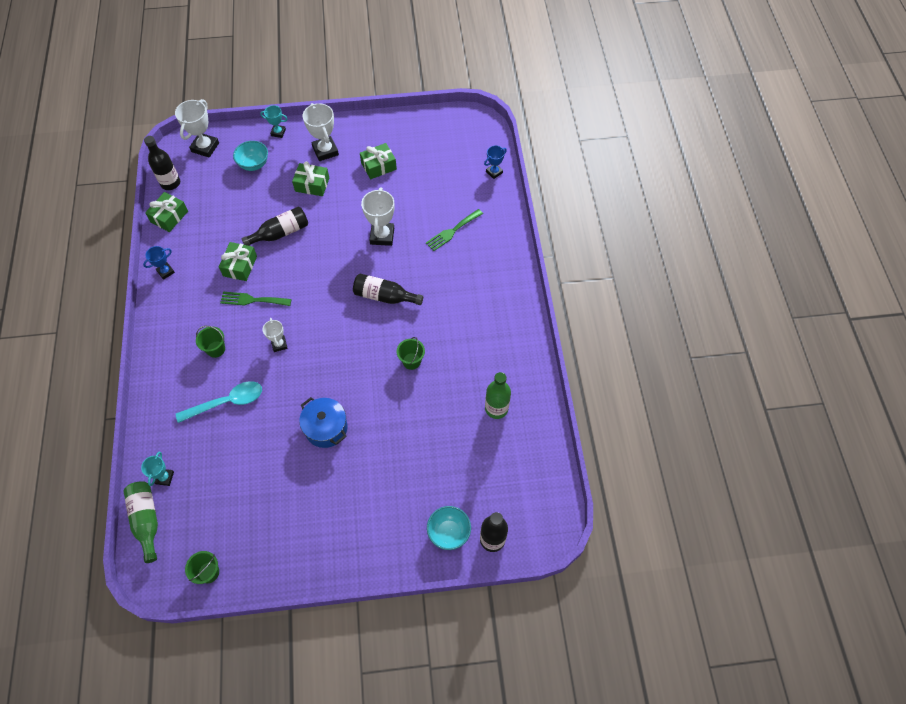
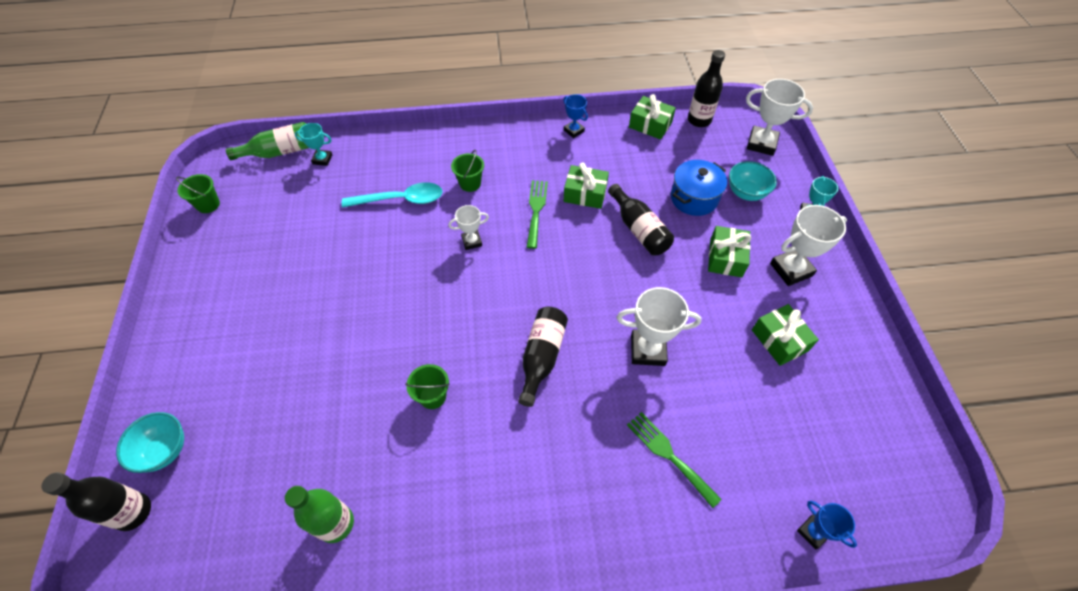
camera: 90 degrees right, 5 degrees down
(227, 402) = (400, 200): turquoise spoon -> turquoise spoon turned 75 degrees counterclockwise
(326, 428) = (349, 298): blue pot -> blue pot (694, 198)

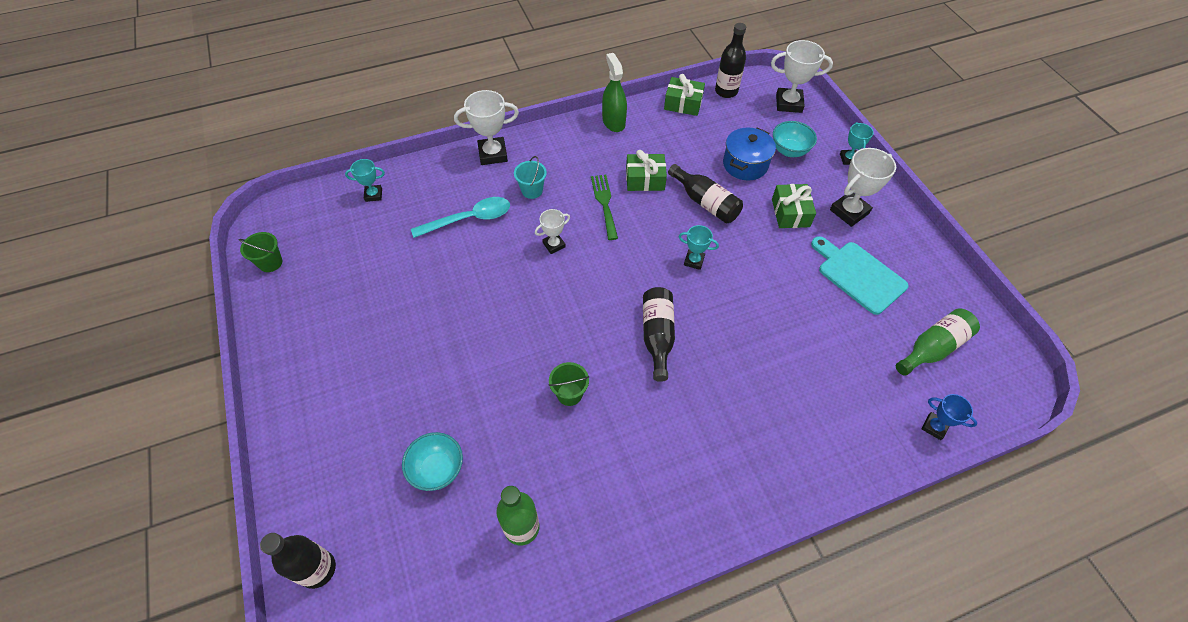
camera: 15 degrees left, 0 degrees up
(165, 450) = (325, 505): turquoise bowl -> turquoise bowl (437, 469)
(280, 152) = (326, 195): green bottle -> green bottle (932, 348)
(470, 183) = (532, 190): green bucket -> turquoise bucket
(574, 131) = (613, 122): blue trophy -> green spray bottle
(606, 287) = (694, 261): none -> turquoise trophy
(648, 350) = (749, 308): white trophy -> white trophy (493, 154)
(669, 455) = (797, 394): green fork -> none
(779, 340) = (858, 275): green gift -> turquoise cutting board

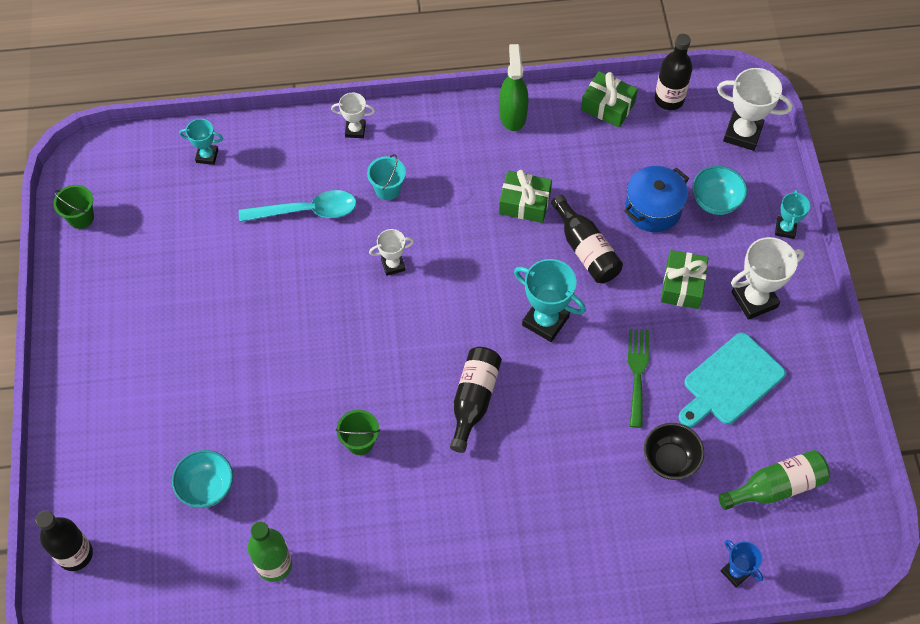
camera: 15 degrees right, 5 degrees up
(493, 154) = (355, 130): white trophy -> white trophy, size x0.58
(604, 203) = (466, 225): green fork -> green fork (637, 372)
(694, 261) = (545, 321): turquoise trophy -> turquoise trophy, size x1.72
(839, 347) = (670, 460): none -> black bowl
(858, 275) = (730, 382): turquoise cutting board -> turquoise cutting board turned 105 degrees counterclockwise

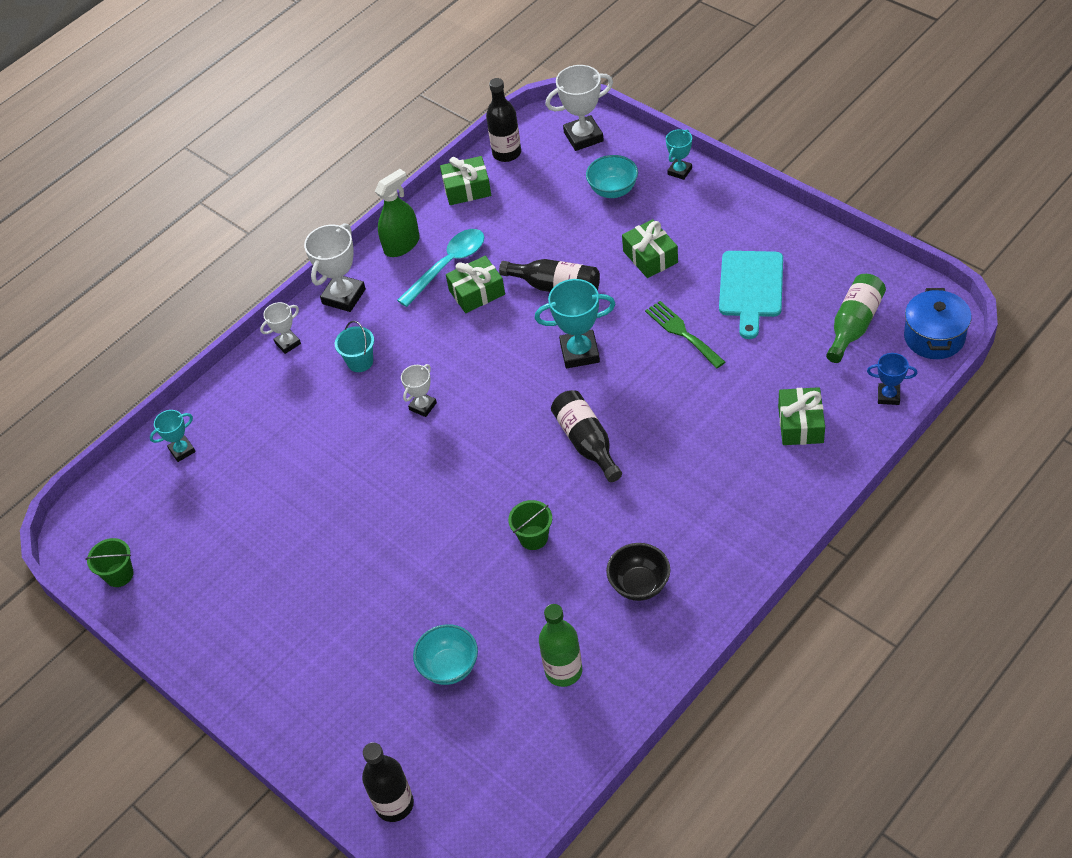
camera: 35 degrees left, 10 degrees down
(306, 211) = (311, 424): turquoise spoon -> turquoise spoon (448, 265)
(512, 115) = (401, 245): green spray bottle -> green spray bottle turned 90 degrees clockwise
(642, 532) = (800, 424): none -> green gift
(653, 209) = (574, 227): blue pot -> blue pot (934, 337)
(670, 460) = (767, 367): black bowl -> black bowl (639, 585)
(754, 300) = (709, 228): white trophy -> white trophy (344, 296)
(785, 229) = (679, 171): turquoise trophy -> turquoise trophy turned 60 degrees clockwise

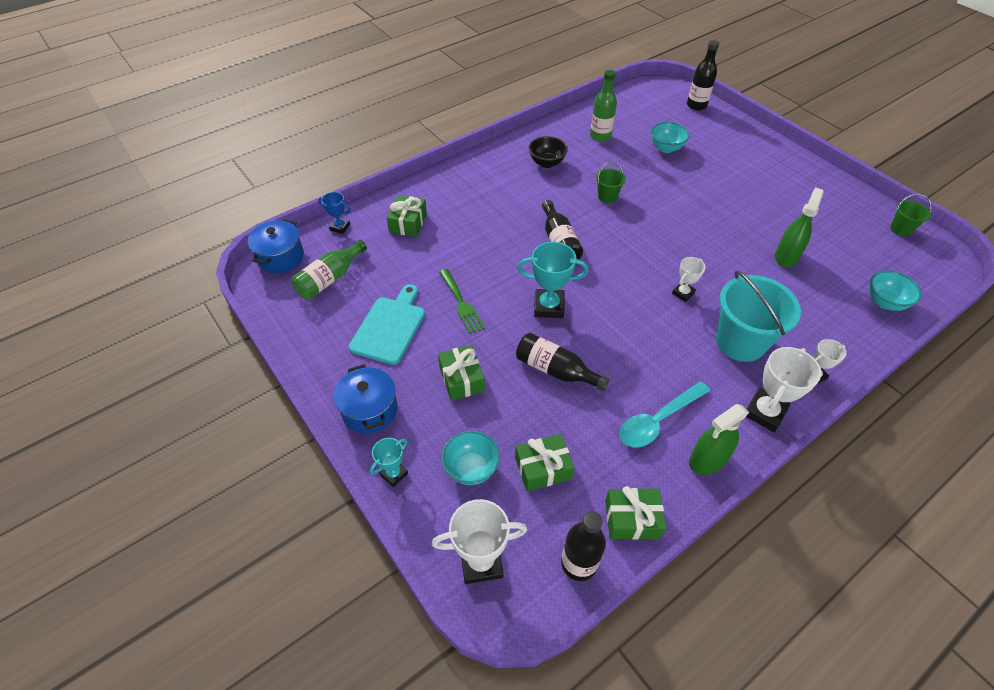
camera: 175 degrees left, 0 degrees up
(182, 450) = (884, 302): turquoise trophy -> turquoise bowl
(288, 490) = (786, 256): none -> green spray bottle
(360, 362) = (740, 342): turquoise bucket -> turquoise bucket, size x2.08
(477, 292) = (631, 383): green gift -> green gift (543, 468)
(728, 211) = (370, 410): none -> blue pot

